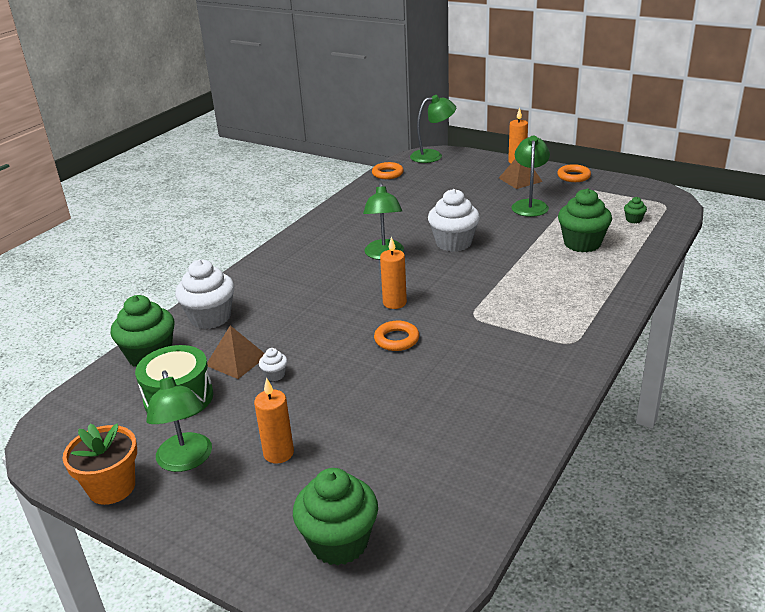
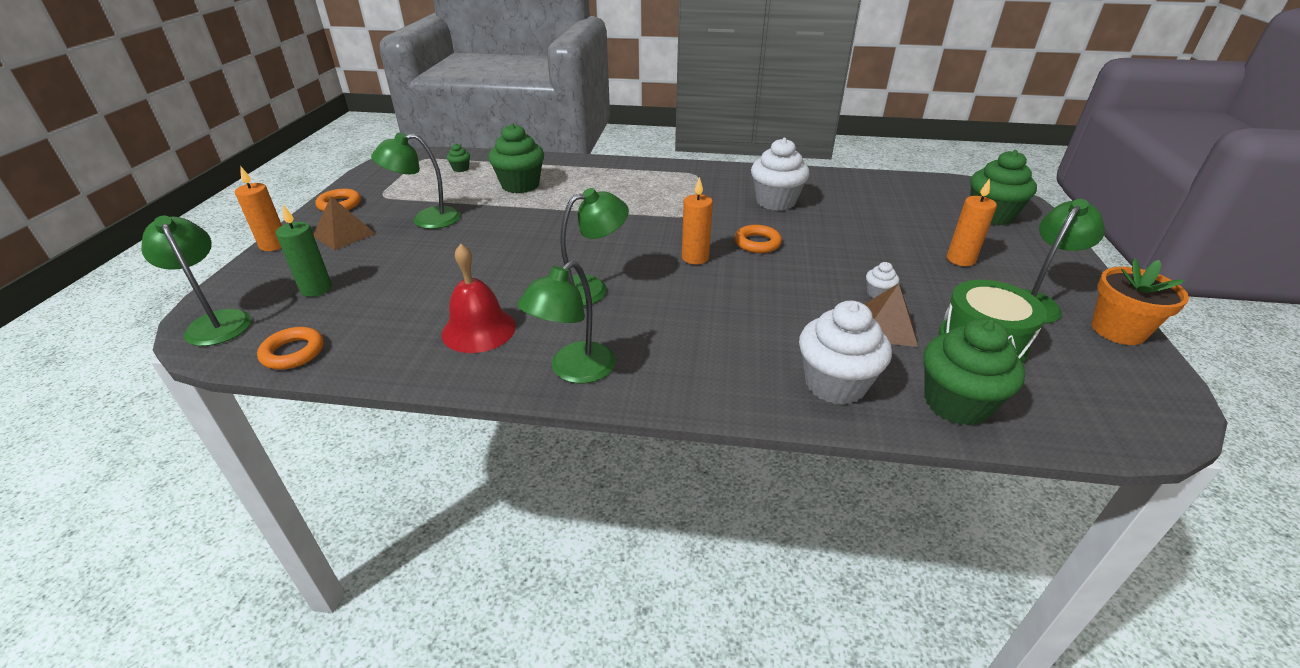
camera: 115 degrees left, 5 degrees up
(305, 240) = (574, 370): none -> green lamp
(367, 217) = (479, 329): none -> red bell
(450, 175) = (316, 289): none -> green candle
(453, 243) = (542, 249): white cupcake -> white cupcake (775, 202)

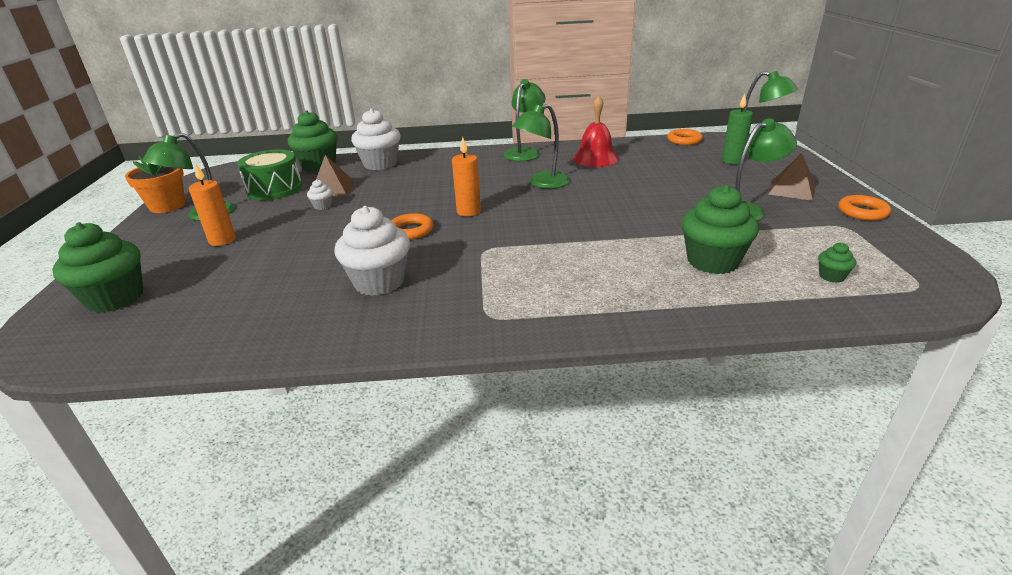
camera: 170 degrees right, 5 degrees down
(274, 245) = (828, 176): orange candle -> none

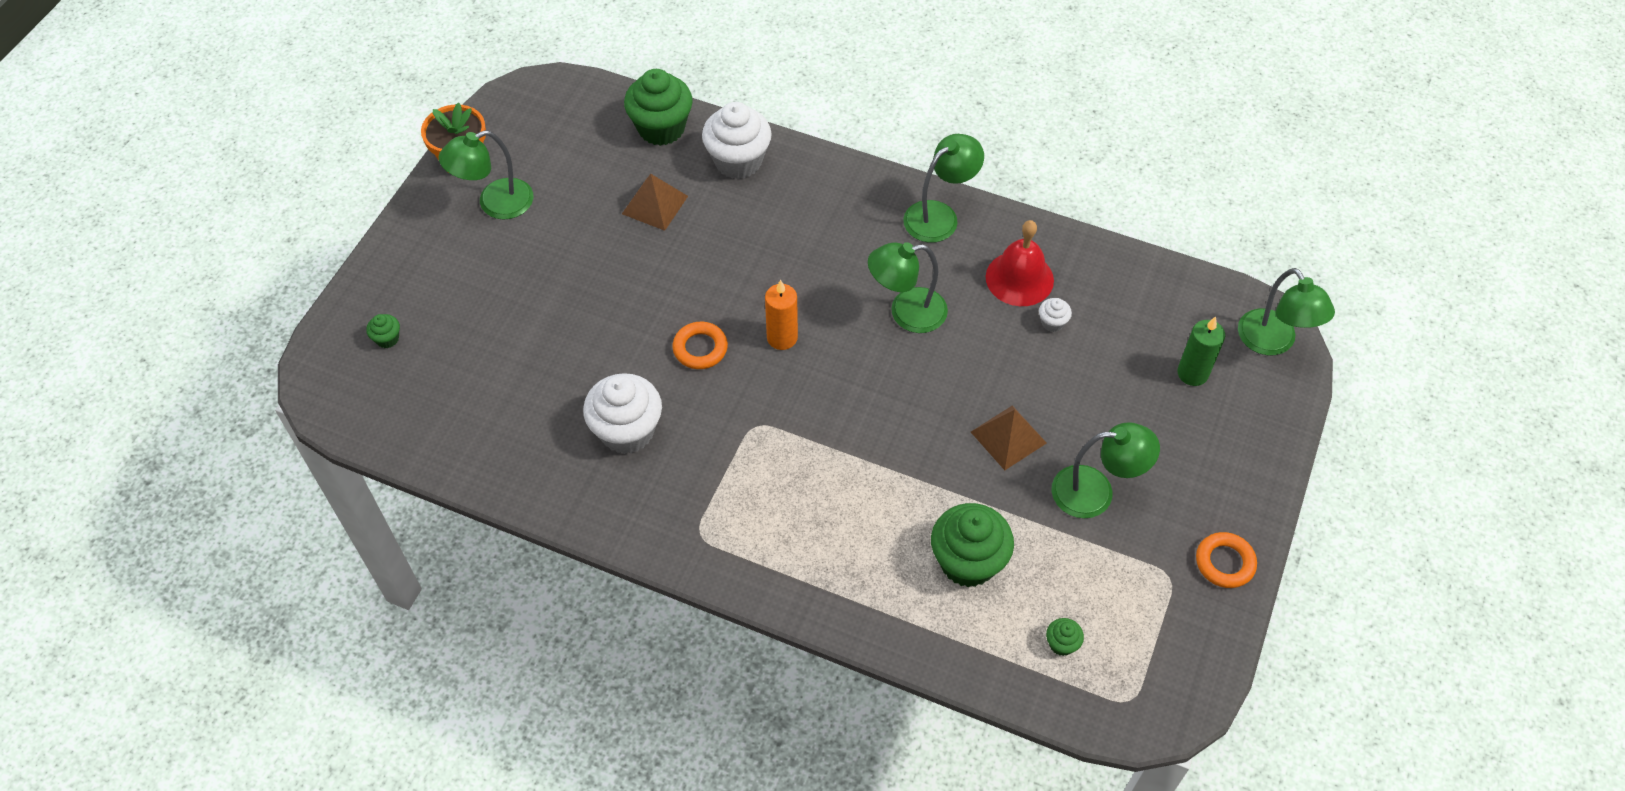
camera: 25 degrees right, 25 degrees up
(115, 298) = (387, 339): green cupcake -> green cupcake, size x0.44
(222, 240) = (503, 272): orange candle -> none
(274, 189) = (589, 172): green drum -> none
(322, 206) = (628, 244): white cupcake -> white cupcake (1052, 322)
(684, 140) = (1182, 285): orange ring -> none
(792, 190) = (1194, 478): brown pyramid -> brown pyramid (1008, 437)

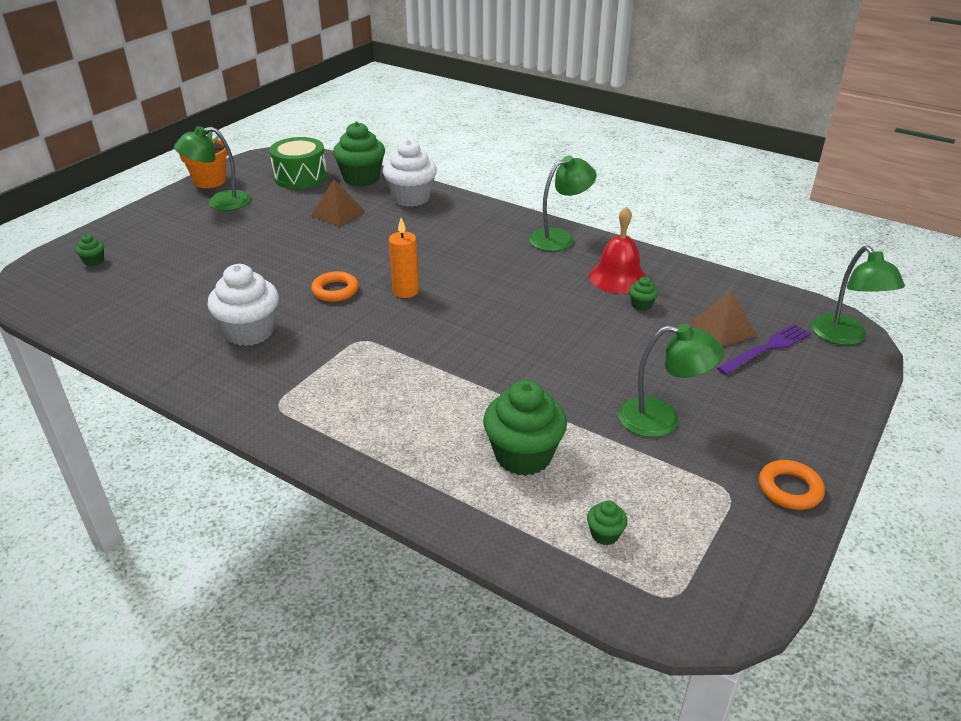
camera: 10 degrees right, 20 degrees down
(580, 135) = (300, 177): none -> green drum
(906, 312) = (515, 287): green lamp -> none
(1008, 437) = (585, 372): brown pyramid -> brown pyramid (722, 328)
(1052, 322) = (641, 305): white cupcake -> green cupcake
(1192, 373) = (766, 349): green candle -> purple fork

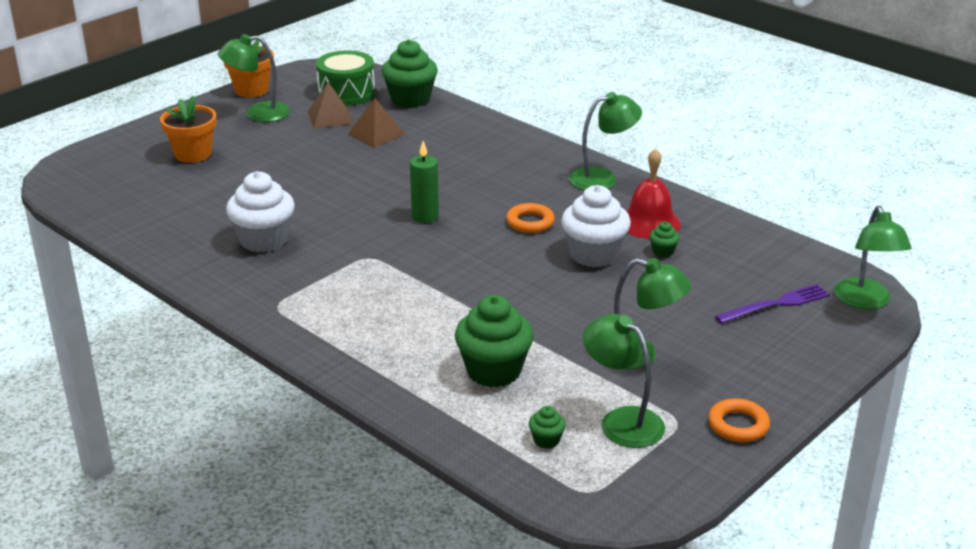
camera: 10 degrees right, 5 degrees down
(94, 261) = (125, 161): green cupcake -> none
(162, 248) = (193, 154): none -> orange flower pot
(335, 290) = (355, 210): orange ring -> orange ring (530, 222)
(405, 291) = (425, 216): orange candle -> green candle
(411, 198) = (457, 124): white cupcake -> white cupcake (594, 255)
(673, 499) = (622, 421): none -> green lamp
(722, 328) = (739, 281): brown pyramid -> brown pyramid (330, 117)

